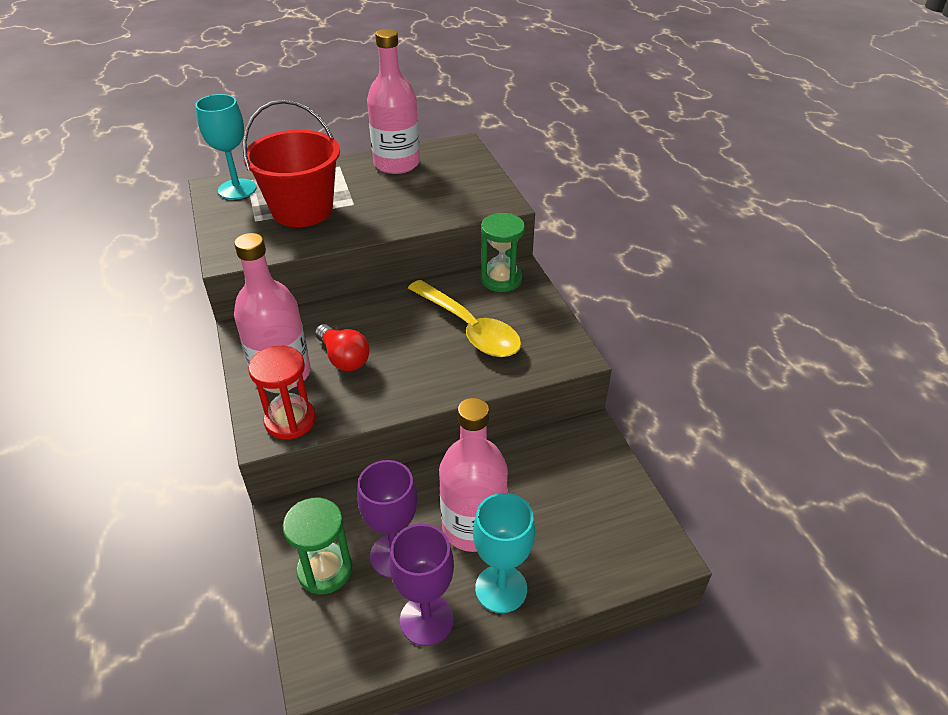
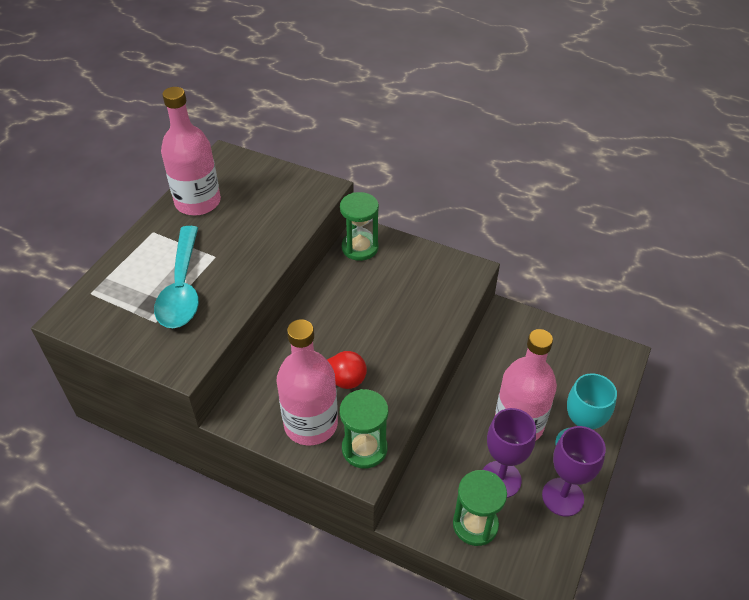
camera: 45 degrees left, 5 degrees up
(237, 189) = (95, 306): turquoise goblet -> none
(290, 420) = (364, 448): red hourglass -> green hourglass
(302, 210) = (182, 288): red bucket -> turquoise spoon
(469, 328) = (387, 297): yellow spoon -> none

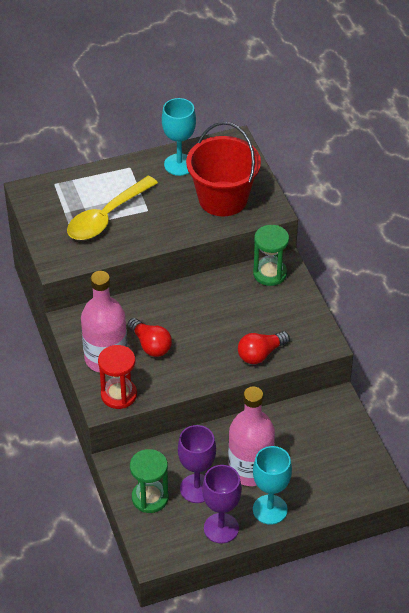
camera: 45 degrees right, 0 degrees up
(182, 288) = (107, 217): turquoise spoon -> yellow spoon
(198, 202) = (179, 165): pink bottle -> turquoise goblet
(272, 205) = (223, 199): none -> red bucket
(364, 448) = (119, 395): green hourglass -> red hourglass
(435, 315) = (260, 354): none -> red light bulb

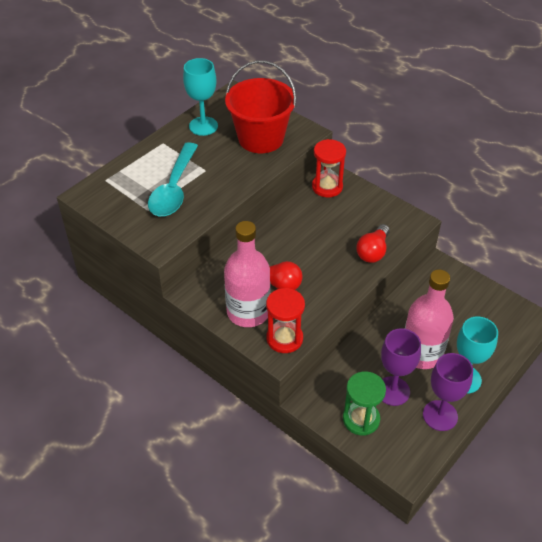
camera: 30 degrees left, 0 degrees up
(107, 217) = (174, 189): yellow spoon -> turquoise spoon
(270, 273) = (327, 187): green hourglass -> red hourglass

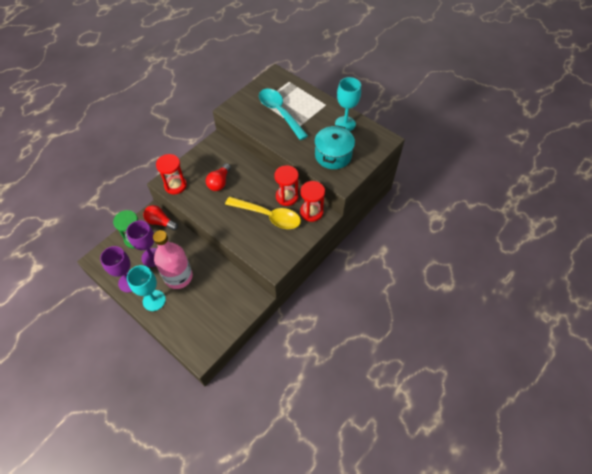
camera: 90 degrees right, 10 degrees up
(174, 189) = (280, 112): turquoise spoon -> turquoise spoon turned 45 degrees clockwise
(248, 312) = (198, 168): pink bottle -> none
(261, 138) = (333, 155): red bucket -> turquoise pot
(302, 210) = (287, 197): none -> red hourglass
(336, 228) = (268, 216): none -> yellow spoon
(373, 251) = (244, 236): red light bulb -> red light bulb (160, 222)

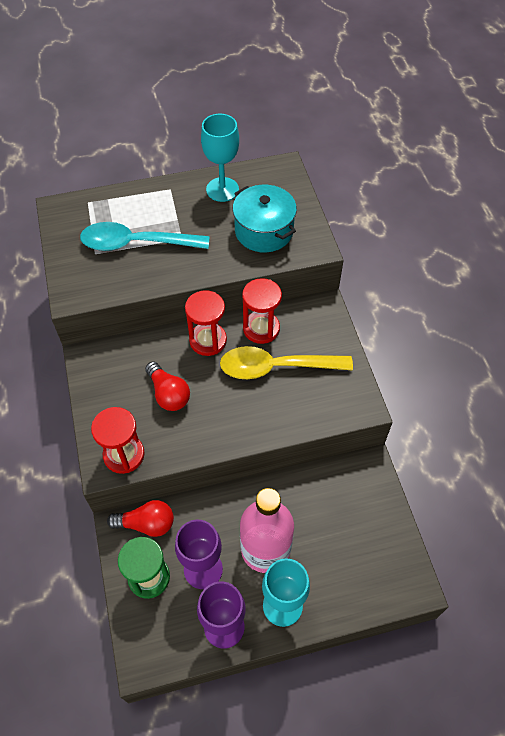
camera: 55 degrees left, 0 degrees up
(160, 222) = (146, 524): red light bulb -> red light bulb turned 150 degrees counterclockwise
(268, 216) = (276, 367): yellow spoon -> yellow spoon turned 150 degrees counterclockwise
(311, 212) = (308, 316): red hourglass -> red hourglass (208, 340)

